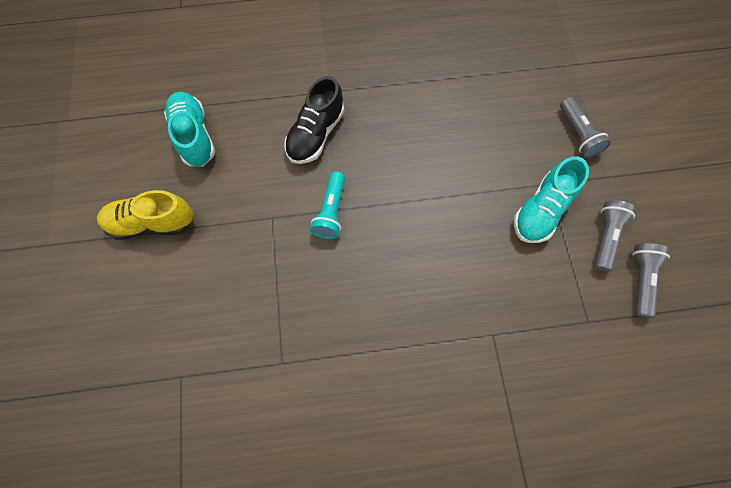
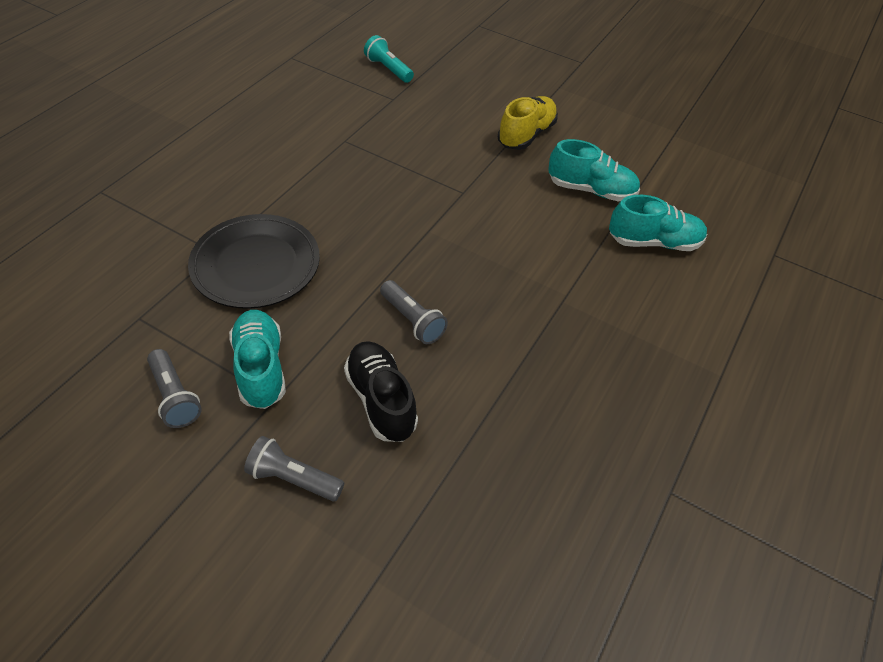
camera: 125 degrees right, 20 degrees down
(224, 71) = (654, 242): none -> turquoise shoe
(316, 134) = (519, 262): black shoe -> black shoe (381, 400)
(331, 211) = (430, 227): turquoise flashlight -> turquoise flashlight (388, 69)
(475, 294) = (256, 265): none -> black plate
(640, 280) = (110, 388): grey flashlight -> grey flashlight (412, 320)

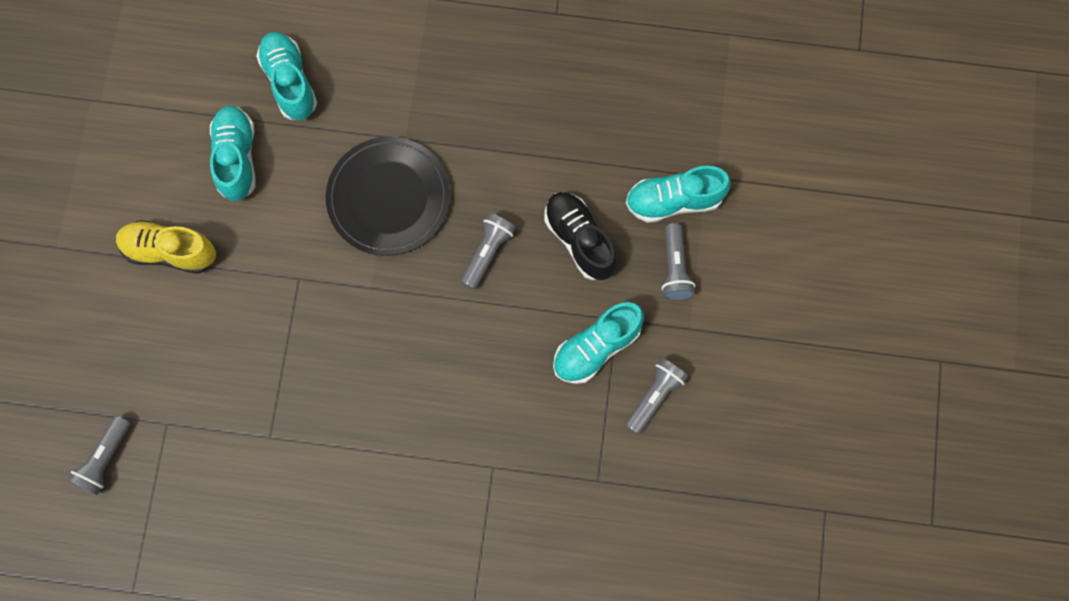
camera: 110 degrees left, 25 degrees up
(256, 265) = (490, 420): black plate -> black plate (389, 198)
(372, 515) = (674, 201): none -> turquoise shoe
(381, 400) = (579, 240): black shoe -> black shoe turned 105 degrees clockwise
(388, 69) = (105, 459): turquoise flashlight -> grey flashlight

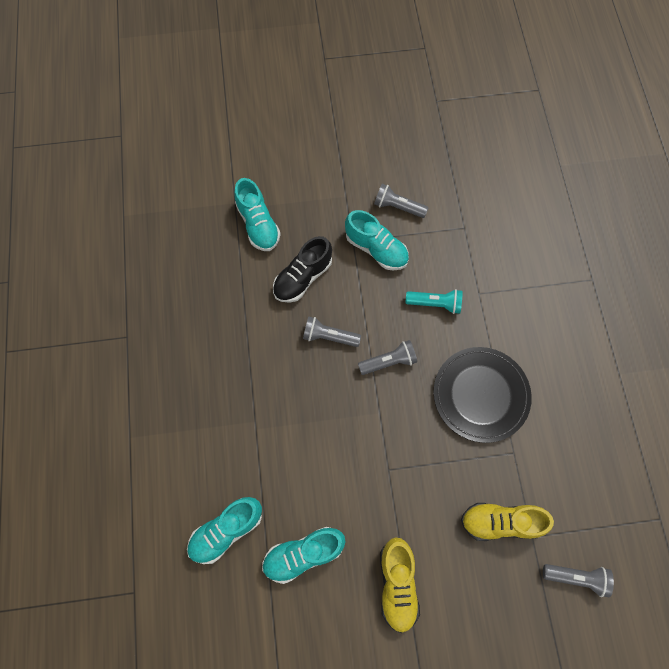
camera: 105 degrees left, 5 degrees down
(195, 391) = (500, 522): none -> yellow shoe
(389, 198) = (306, 420): black plate -> black plate (480, 395)
(494, 402) = (435, 304): none -> turquoise flashlight
(674, 268) = (306, 214): grey flashlight -> grey flashlight (389, 362)

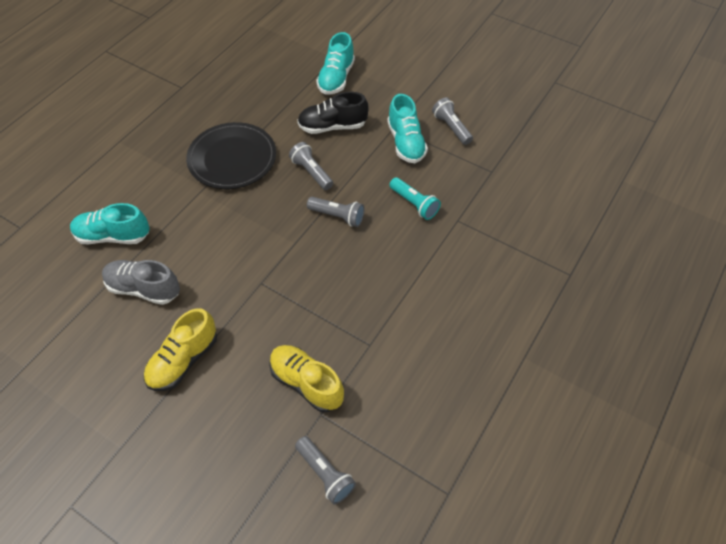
camera: 40 degrees right, 15 degrees down
(303, 554) = (144, 289): turquoise shoe -> grey shoe
(480, 395) = (385, 286): black plate -> black plate (232, 158)

